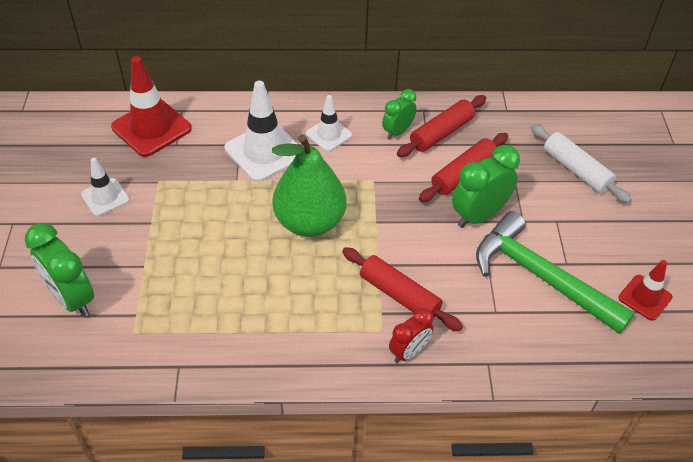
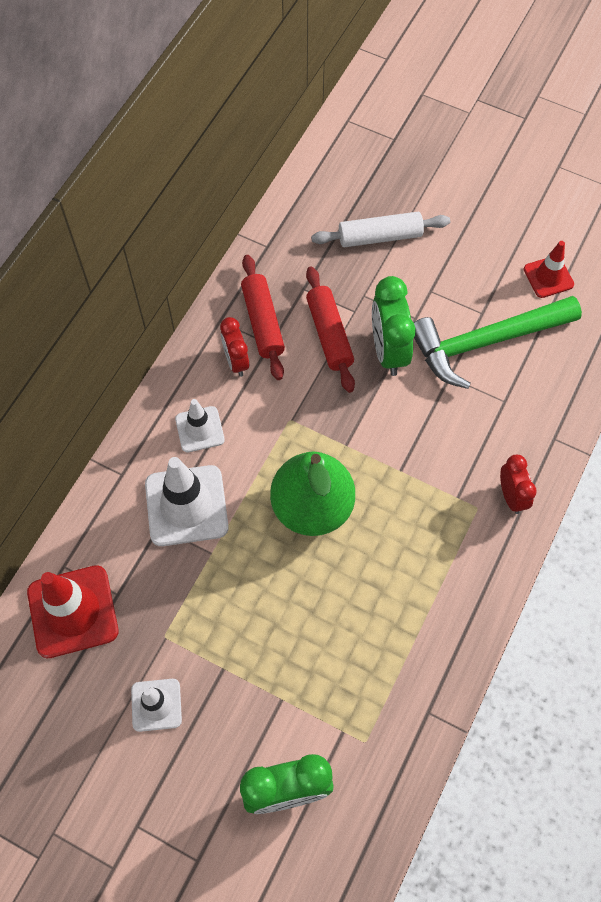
camera: 60 degrees left, 15 degrees up
(397, 132) = (236, 361): green clock -> red clock
(399, 295) = (445, 471): red rolling pin -> none

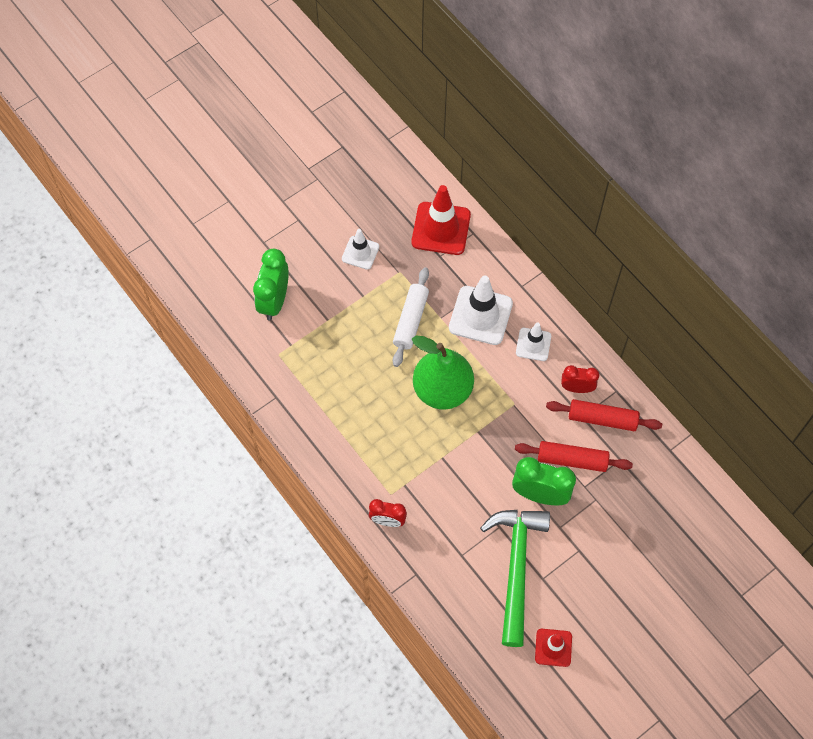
camera: 115 degrees right, 0 degrees up
(380, 237) = (645, 537): white rolling pin -> white rolling pin (410, 320)

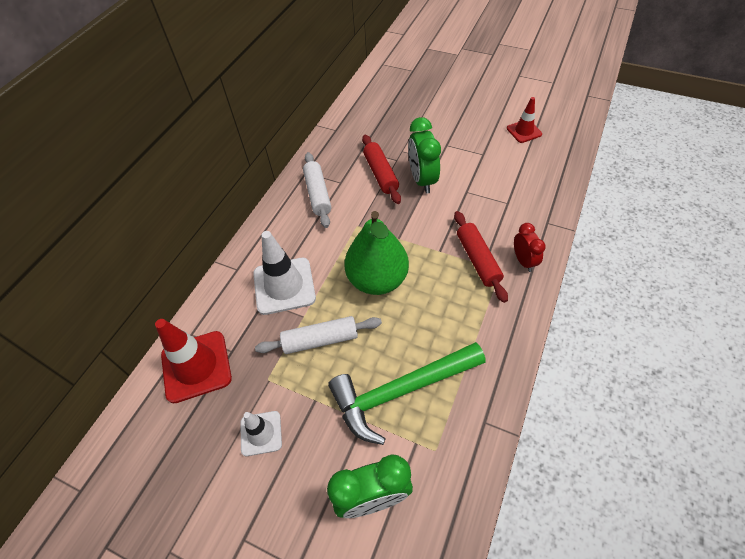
camera: 115 degrees left, 10 degrees down
(516, 568) = (488, 170): green hammer -> green hammer (401, 391)
(533, 344) = (293, 236): white traffic cone -> none
(577, 388) = (318, 194): red clock -> white rolling pin
(602, 419) = (335, 171): red rolling pin -> red rolling pin (478, 260)

